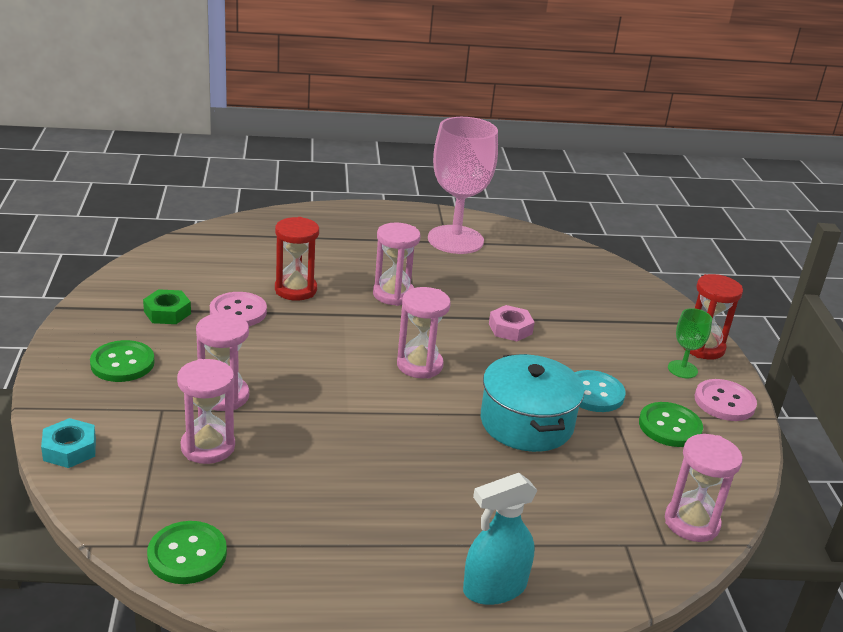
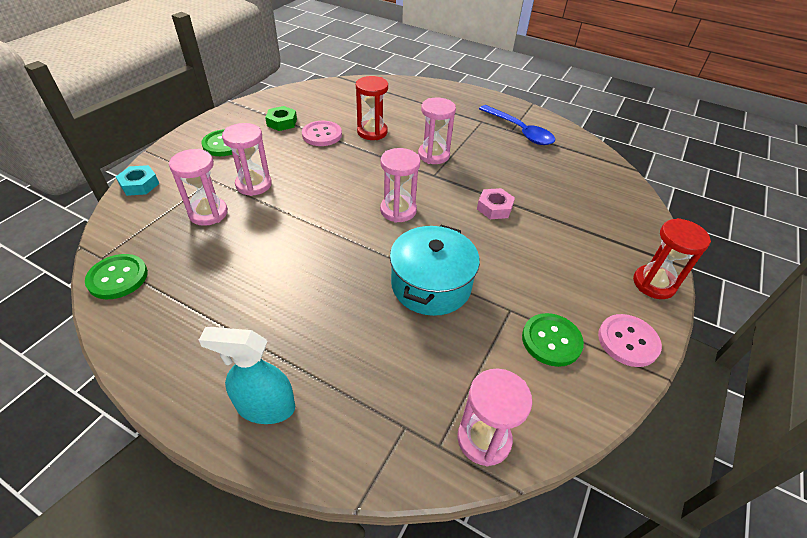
camera: 35 degrees right, 15 degrees up
(455, 240) = (519, 131): pink goblet -> blue spoon
(594, 393) = (511, 284): turquoise button -> none
(682, 369) = (614, 295): green goblet -> none

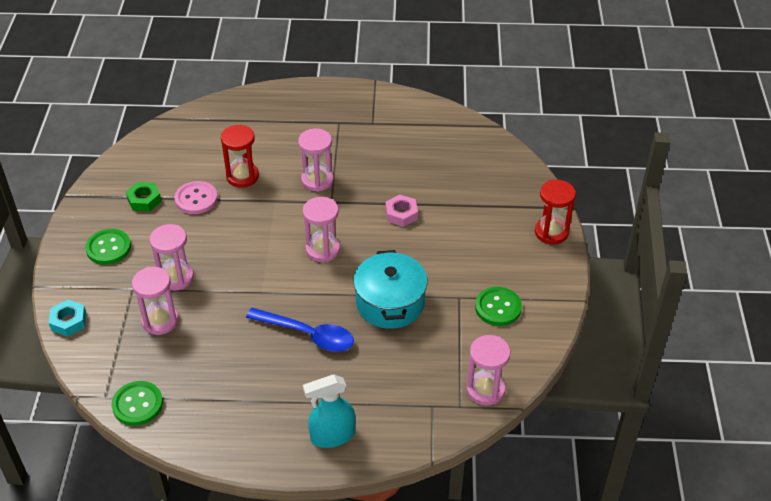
camera: 25 degrees left, 0 degrees up
(519, 131) = (380, 121): blue spoon -> blue spoon (307, 334)
(628, 341) = (549, 285): pink button -> none

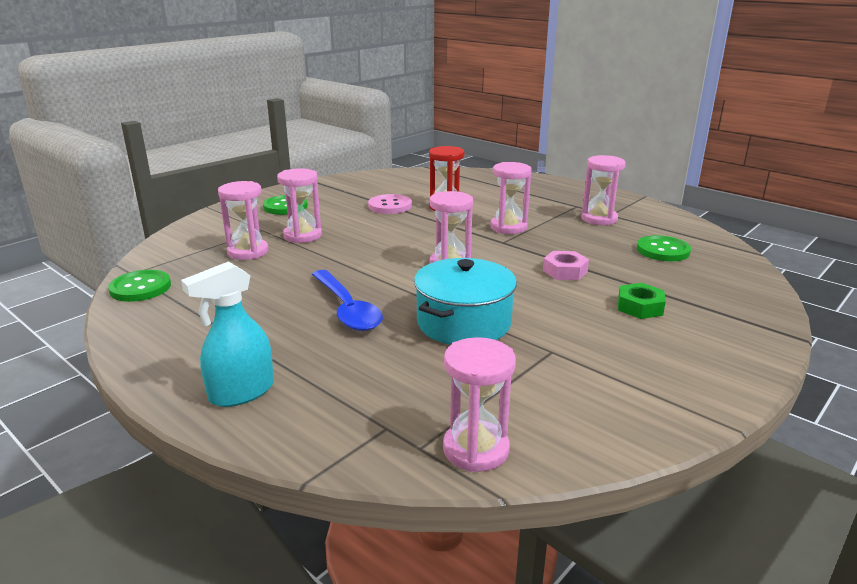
camera: 40 degrees right, 20 degrees down
(68, 321) = (191, 228): turquoise nut -> none
(144, 200) = (351, 195): green nut -> green nut (640, 307)
(332, 436) = (241, 392): turquoise spray bottle -> turquoise spray bottle turned 60 degrees counterclockwise
(369, 133) = (599, 219): none -> pink hourglass
(498, 307) = (593, 381): green button -> green button (663, 250)
(551, 232) = (750, 348): red hourglass -> none

